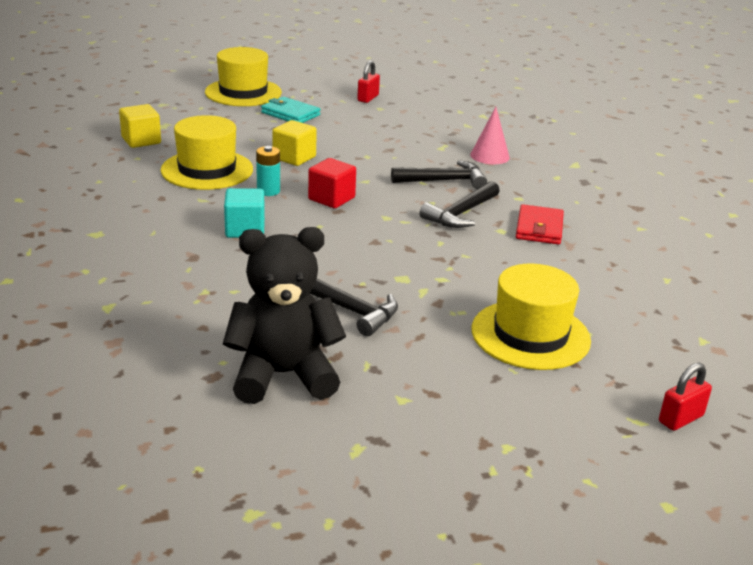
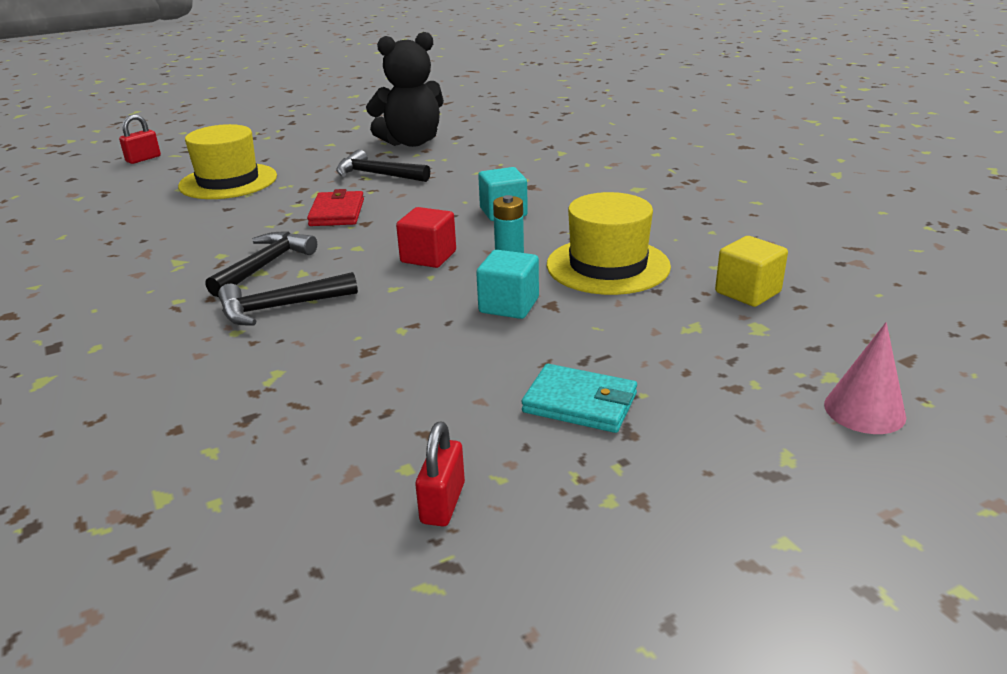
camera: 170 degrees right, 0 degrees up
(243, 92) = (729, 453): yellow hat -> none
(294, 158) = (509, 305): yellow cube -> turquoise cube
(490, 156) = (191, 370): pink cone -> pink cone (864, 410)
(539, 228) = (172, 264): red wallet -> red wallet (337, 212)

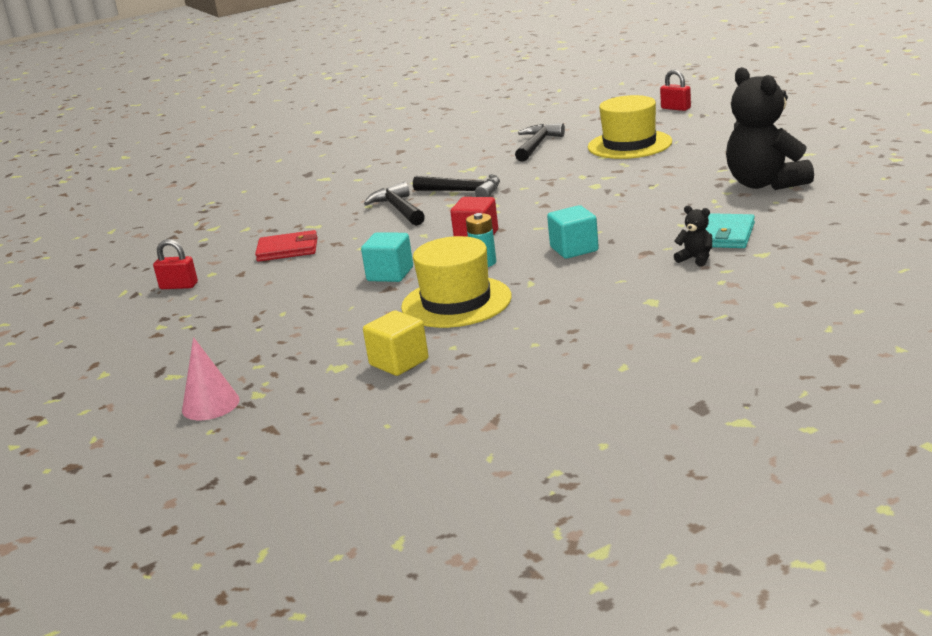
camera: 90 degrees right, 5 degrees down
(337, 212) = (565, 192): red wallet -> red wallet (288, 250)
(377, 175) = (660, 188): black hammer -> black hammer (537, 145)
(558, 171) = (696, 259): none -> black teddy bear
(580, 403) = (255, 310): turquoise wallet -> turquoise wallet (726, 235)

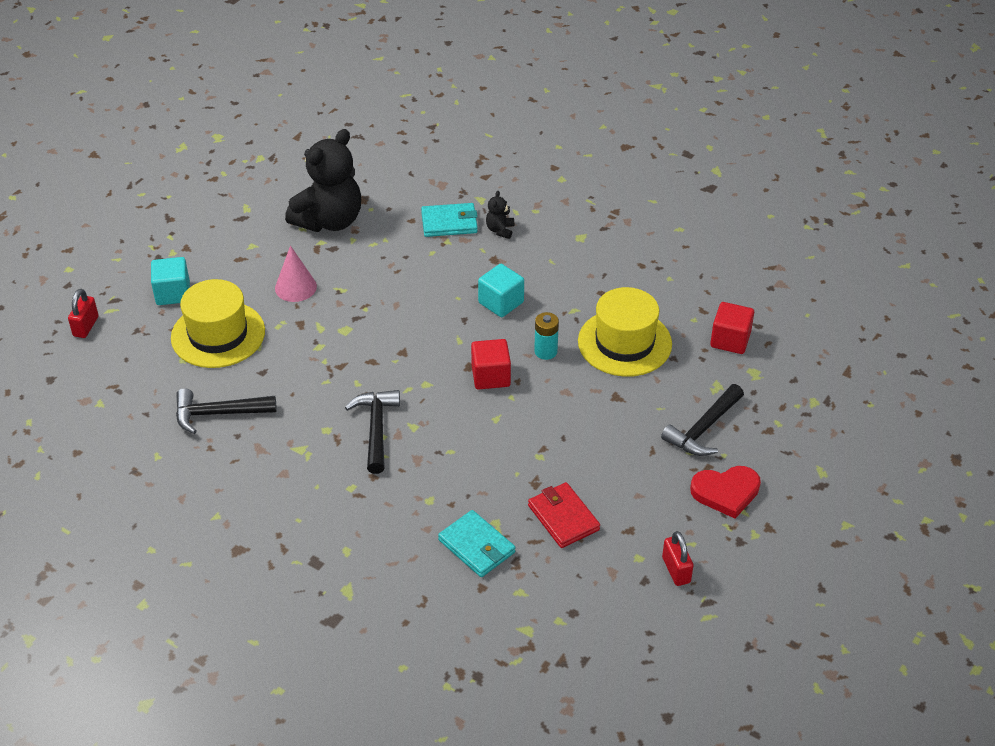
camera: 120 degrees left, 20 degrees up
(210, 405) = (842, 422): pink cone -> pink cone (295, 287)
(218, 321) = (726, 492): none -> red heart
(304, 218) = (476, 546): none -> turquoise wallet
(390, 274) = (590, 407): turquoise cube -> turquoise cube (173, 293)
(398, 209) = (435, 467): black hammer -> black hammer (703, 429)
(399, 362) = (730, 340): yellow cube -> red cube

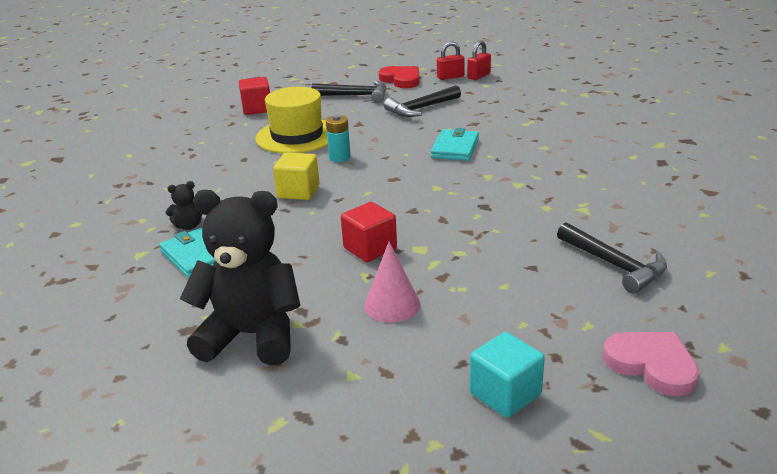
camera: 120 degrees left, 15 degrees down
(86, 326) = (654, 439): red padlock -> red padlock (450, 77)
(124, 362) = (652, 365): none -> pink heart
(218, 334) = (523, 320): yellow hat -> none
(376, 428) = (512, 188): black hammer -> black hammer (421, 109)
(476, 546) = (554, 122): turquoise wallet -> turquoise wallet (455, 148)
(491, 376) = (393, 167): red cube -> red cube (370, 248)
(501, 302) = (298, 191): turquoise cube -> yellow cube
(563, 517) = (489, 108): red wallet -> none

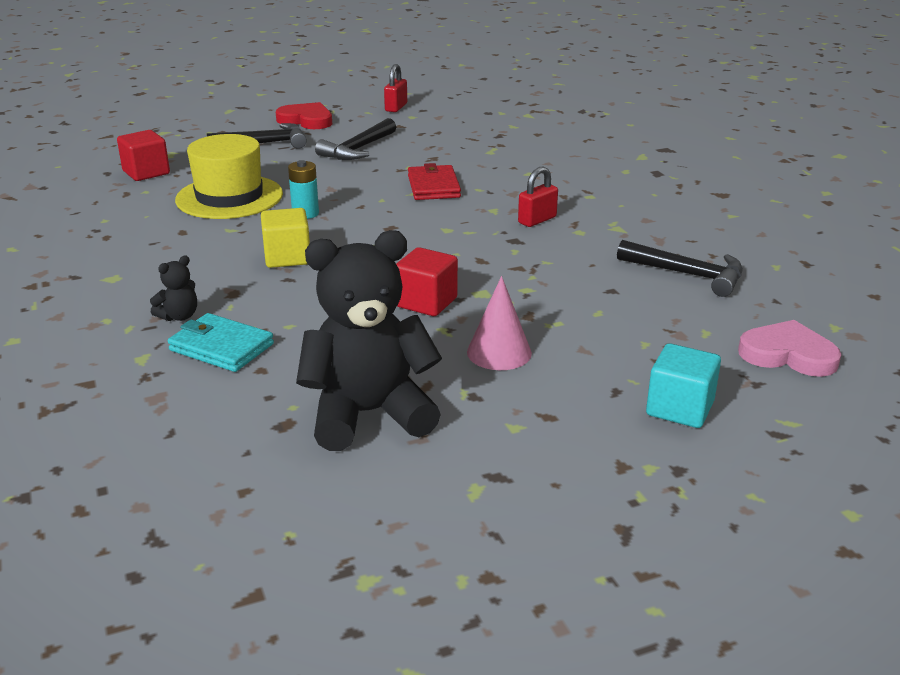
camera: 25 degrees left, 0 degrees up
(450, 77) = (363, 111): red padlock -> red padlock (537, 220)
(455, 148) = (433, 186): turquoise wallet -> red wallet

